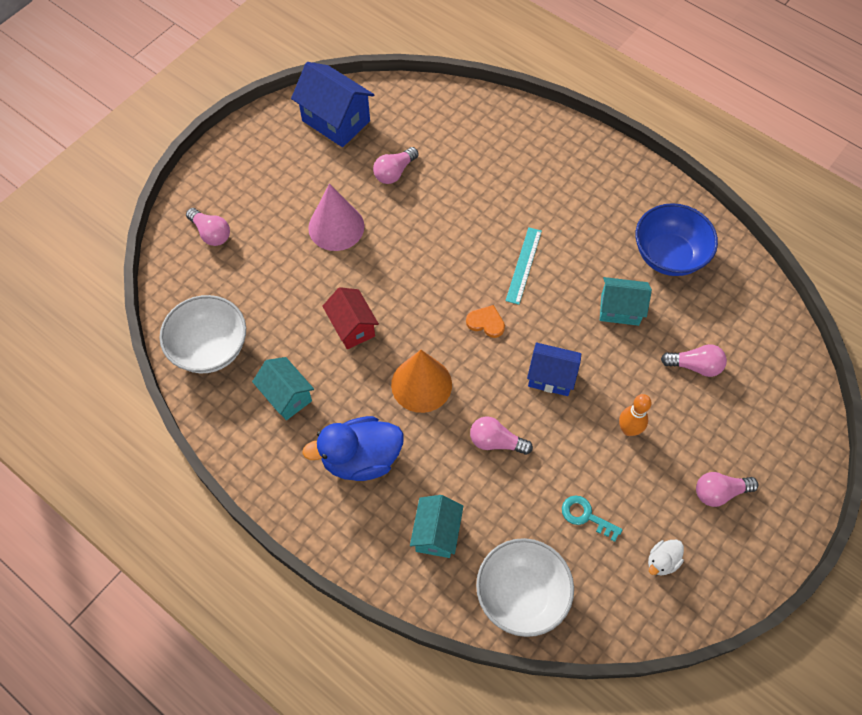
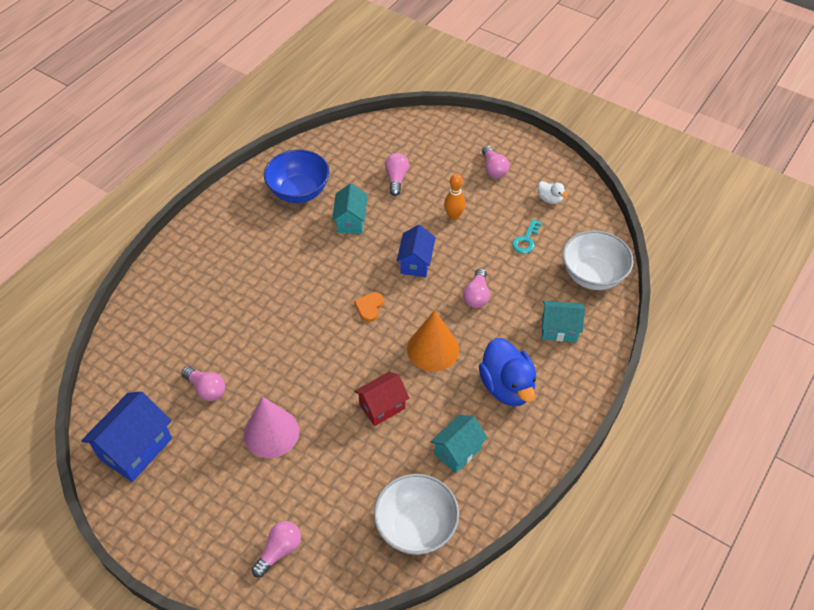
camera: 95 degrees left, 10 degrees down
(523, 265) = (311, 284): turquoise ruler -> none

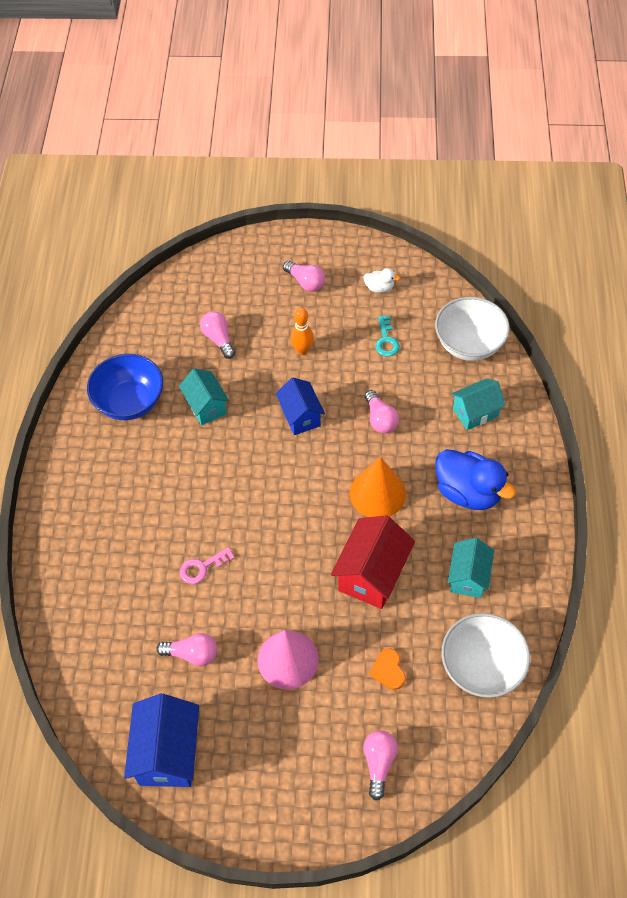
camera: 30 degrees left, 5 degrees up
(260, 332) = (202, 567): none -> pink key
(369, 307) = (289, 485): orange heart -> orange heart (388, 670)
(382, 406) = (372, 574): red house -> red house, size x1.52

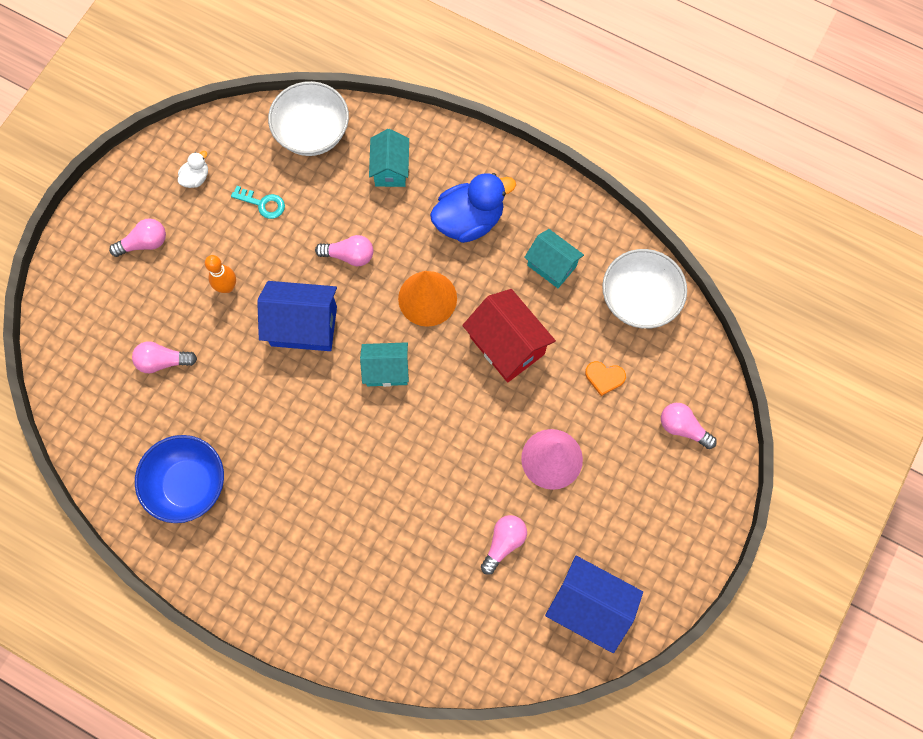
camera: 65 degrees left, 15 degrees up
(202, 567) = (419, 495): pink key -> none
(206, 406) = (239, 410): turquoise house -> turquoise house (386, 370)
(300, 416) = (304, 326): blue house -> blue house, size x1.52

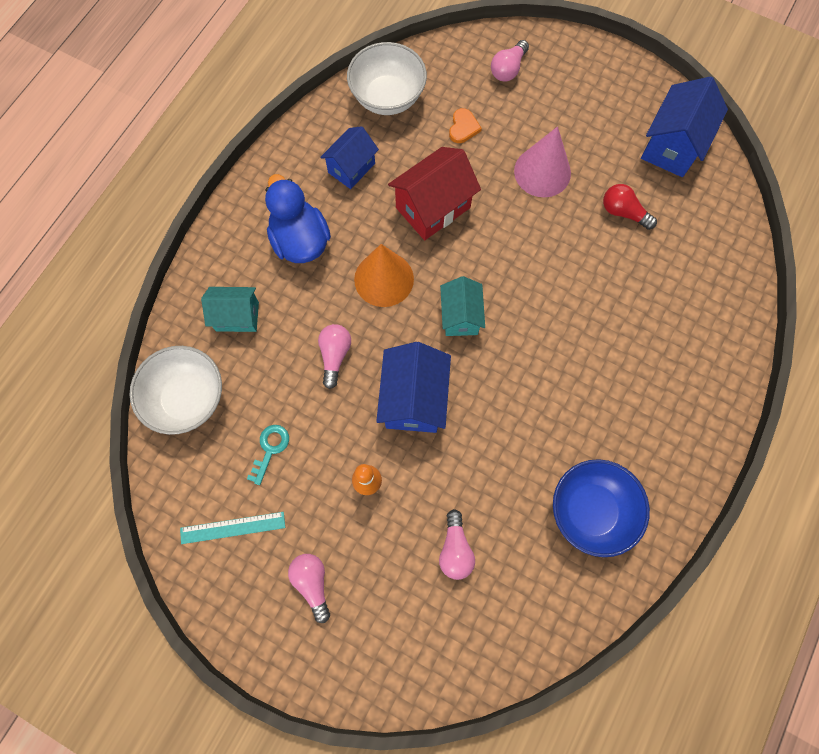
camera: 90 degrees left, 0 degrees up
(196, 178) = (232, 527): white duck -> turquoise ruler
(504, 543) = (623, 212): pink light bulb -> red light bulb
(552, 266) = (351, 168): turquoise house -> blue house

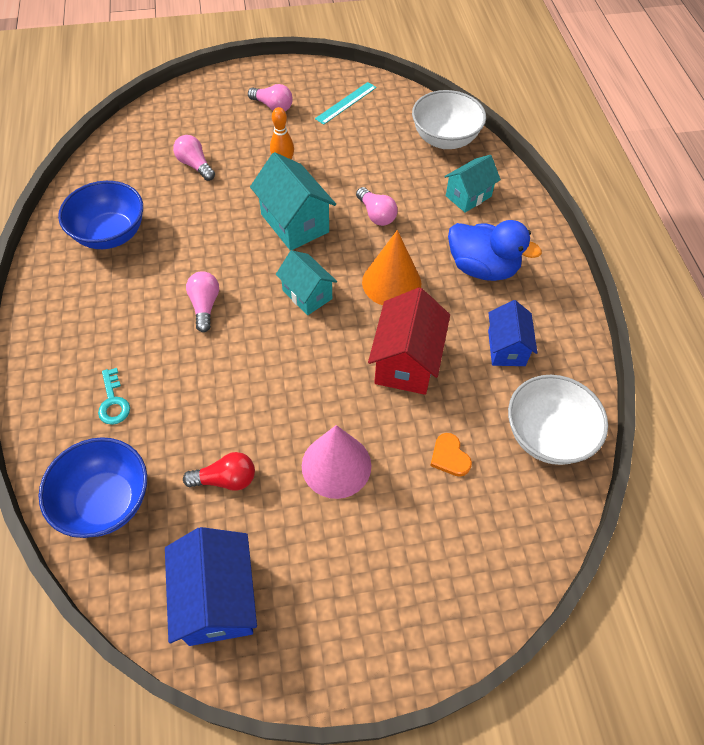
camera: 140 degrees right, 15 degrees down
(270, 449) = (364, 145): turquoise key -> turquoise key (113, 402)
(413, 399) = (295, 223): blue house -> turquoise house
(508, 69) = (466, 561): pink light bulb -> pink light bulb (205, 306)
(714, 252) = (106, 501): none -> blue bowl

